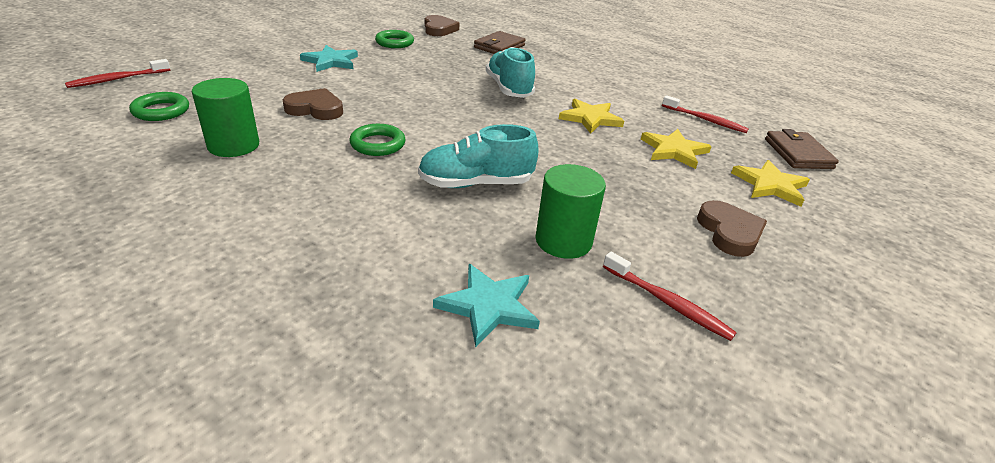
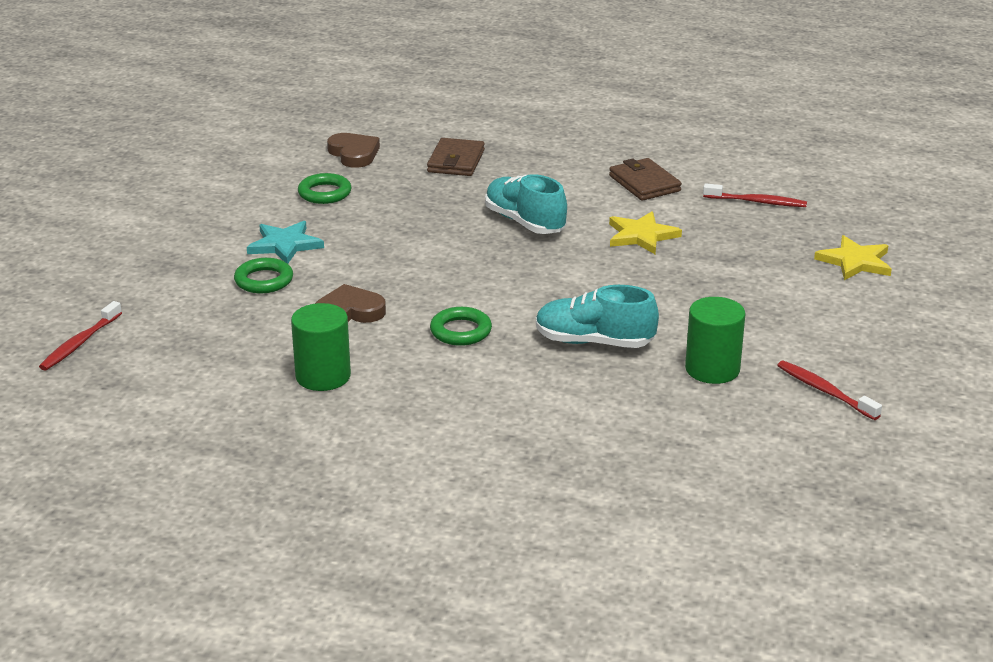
camera: 20 degrees left, 5 degrees down
(161, 111) = (192, 364): green ring -> green ring (264, 280)
(476, 184) = (594, 342): turquoise shoe -> turquoise shoe turned 45 degrees clockwise
(488, 306) = (695, 435): turquoise star -> none
(667, 302) = (824, 391): red toothbrush -> red toothbrush turned 150 degrees counterclockwise
(674, 151) = (748, 250): yellow star -> none
(729, 232) = (842, 319): brown heart -> none
(798, 154) = (866, 217): brown wallet -> brown wallet (644, 183)

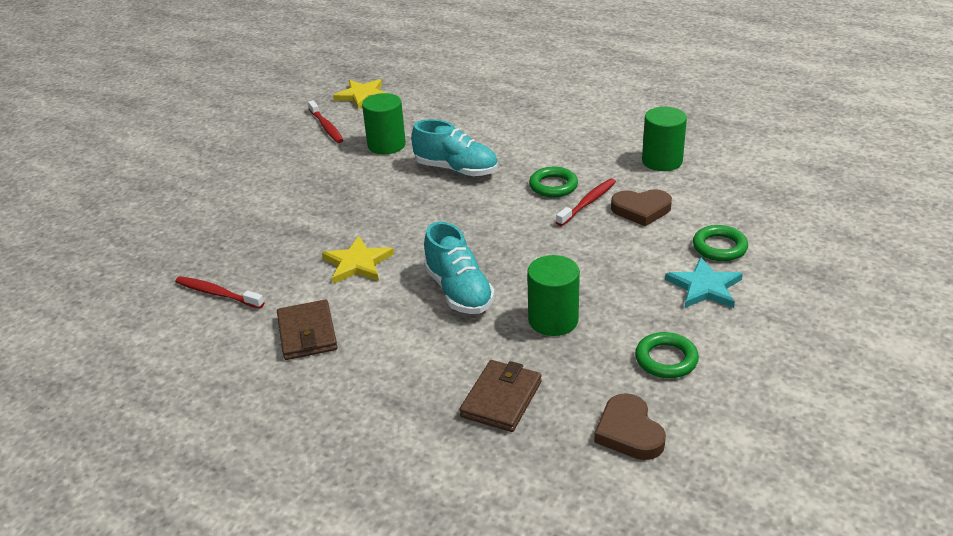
camera: 165 degrees left, 5 degrees up
(80, 343) = (864, 201): red toothbrush -> red toothbrush (588, 202)
(427, 209) = (553, 320): none -> green cylinder
(855, 262) = (202, 218): yellow star -> yellow star (362, 95)

